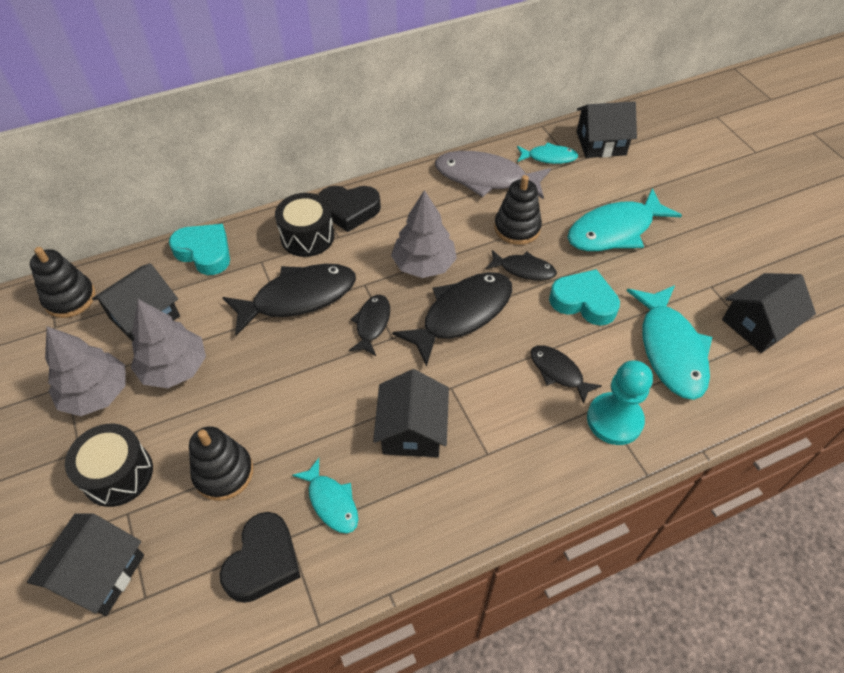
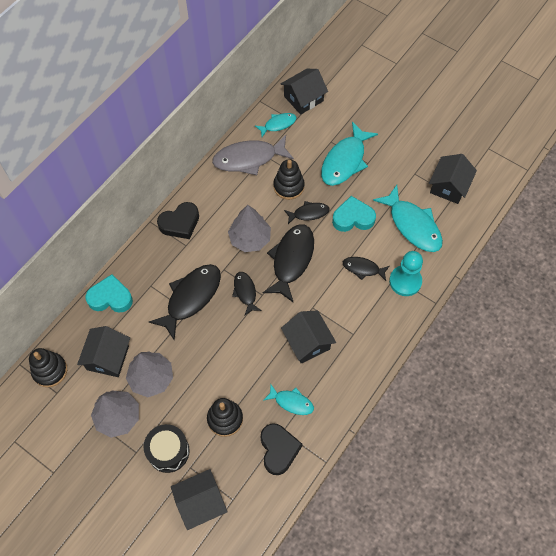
camera: 30 degrees left, 10 degrees up
(99, 573) = (200, 502): black house -> black house turned 75 degrees clockwise
(307, 236) = (167, 254): black drum -> none

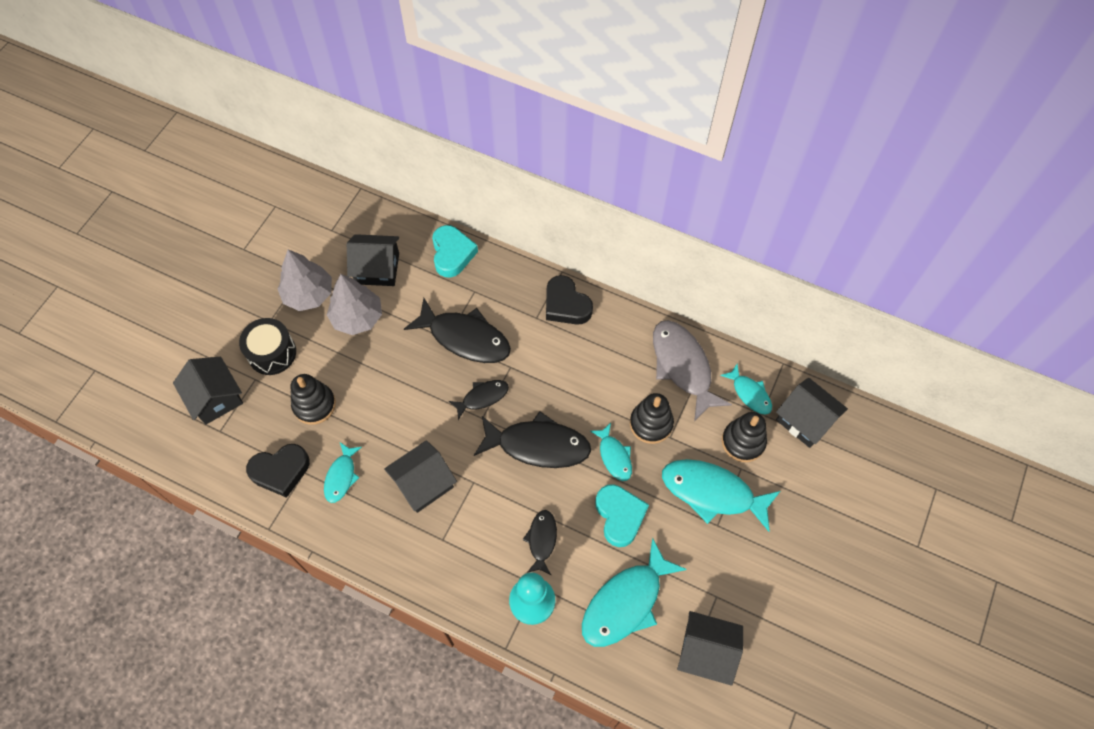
camera: 80 degrees right, 0 degrees up
(50, 370) = (356, 217): black stacking toy -> black stacking toy (743, 442)
(250, 239) = (560, 389): grey tree -> none
(309, 213) = (614, 456): black fish -> turquoise fish

